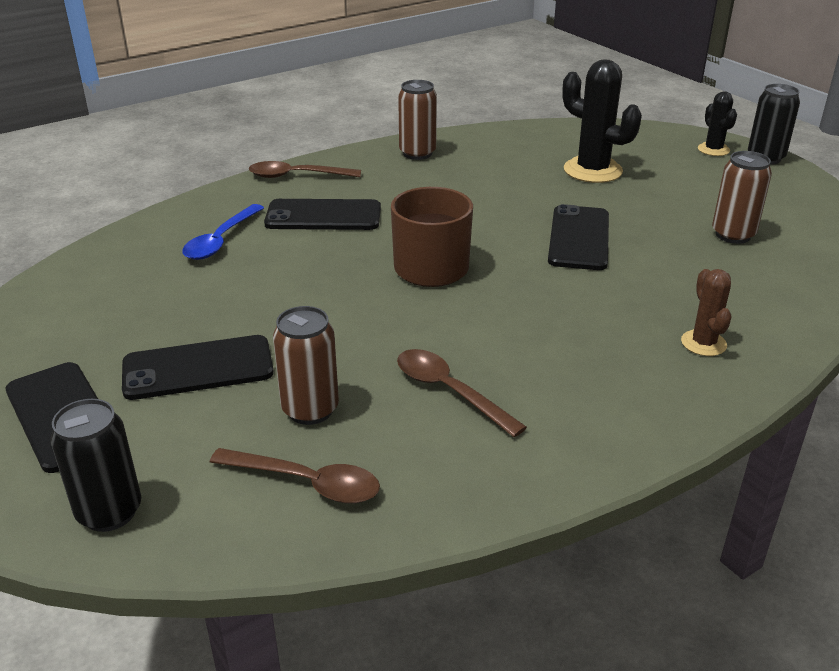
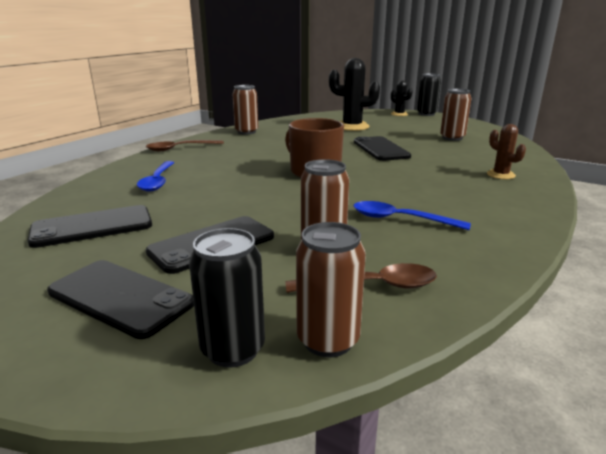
camera: 25 degrees left, 10 degrees down
(198, 533) = (328, 340): none -> brown can
(323, 216) = (218, 161): black phone -> black phone (92, 227)
(449, 391) = (400, 219): brown spoon -> blue spoon

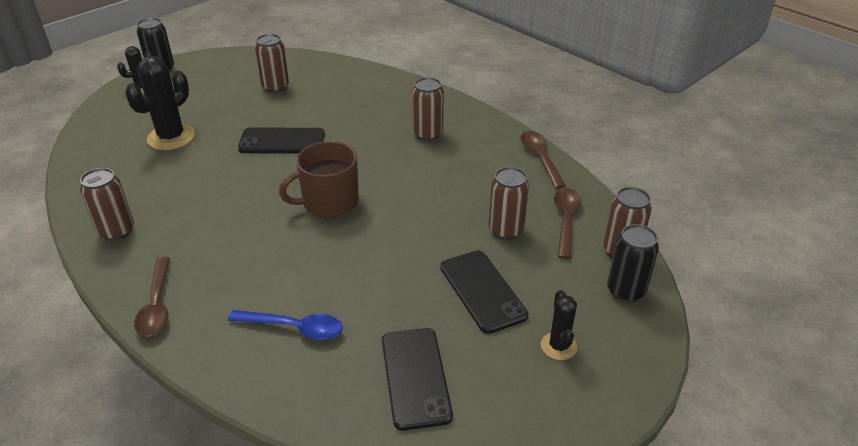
camera: 75 degrees left, 15 degrees up
(120, 297) = (558, 346): black phone -> black cactus
(400, 219) = (469, 180): blue spoon -> none
(461, 192) = (427, 134): none -> brown can
(498, 256) = (540, 158): none -> brown spoon
(501, 175) = (398, 101): brown cactus -> none

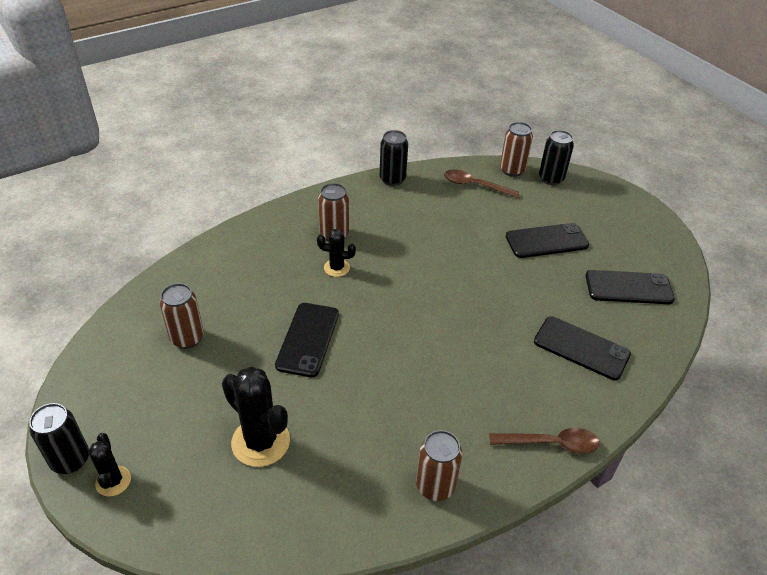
camera: 80 degrees left, 5 degrees up
(294, 328) = (581, 348): blue spoon -> black phone
(329, 202) = (422, 312): brown mug -> none
(506, 230) = (481, 216): brown can -> none
(540, 158) = (392, 179): brown spoon -> black can
(558, 346) = (599, 218): black cactus -> black cactus (336, 268)

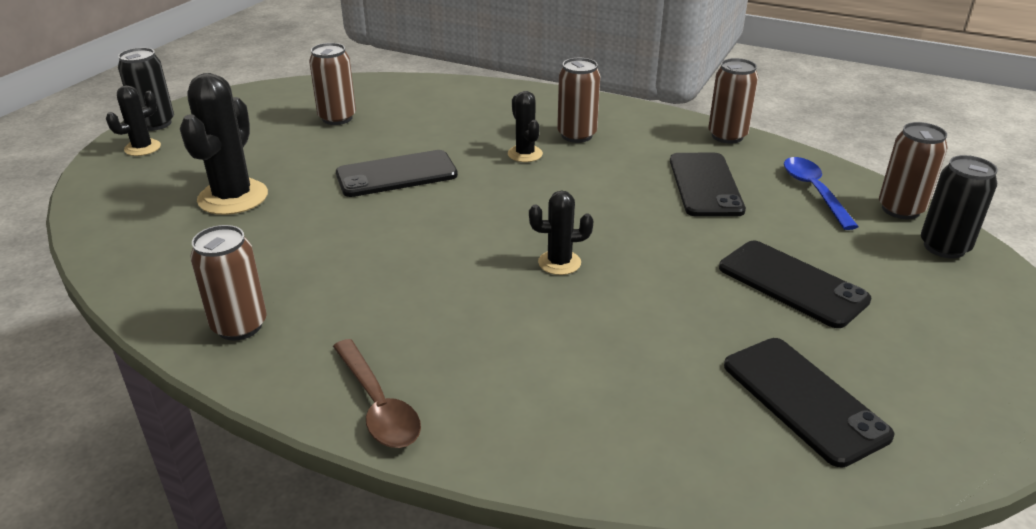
camera: 60 degrees right, 10 degrees down
(392, 179) = (727, 136): black can -> brown can
(470, 312) = (559, 263): none -> black cactus
(474, 185) = (814, 191): brown spoon -> blue spoon
(581, 348) = (599, 383): black phone -> black phone (705, 185)

